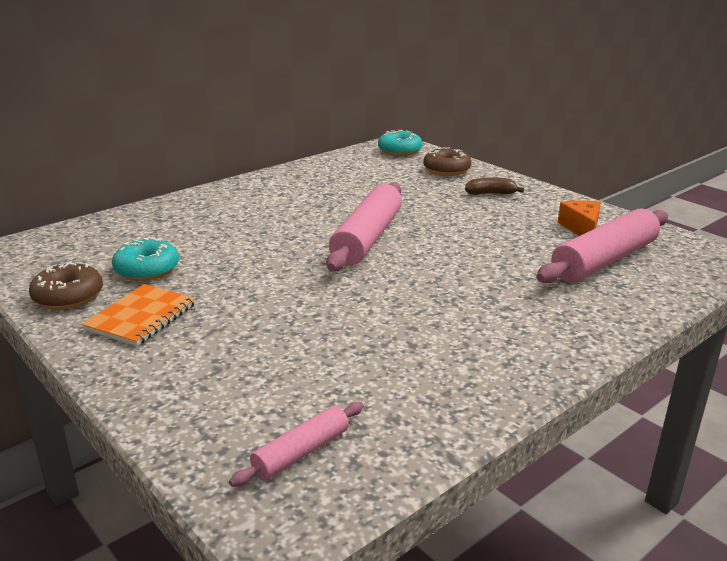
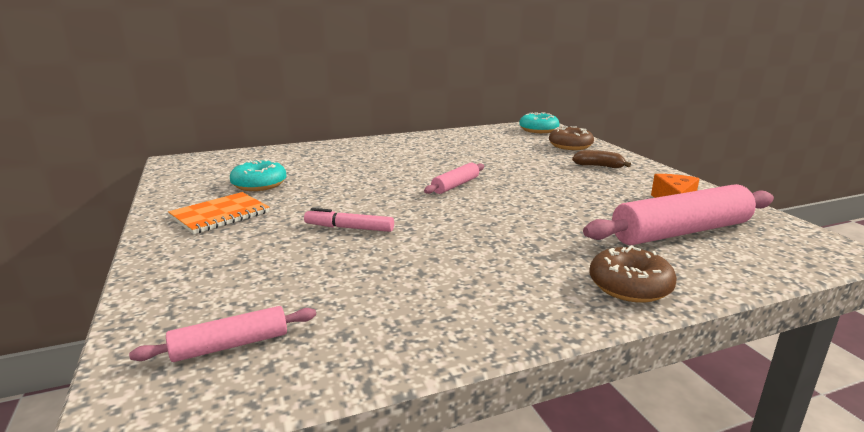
camera: 20 degrees right, 5 degrees down
(68, 297) = (185, 194): brown donut -> brown donut (629, 286)
(301, 308) = (349, 228): none -> pink marker
(367, 238) = (455, 185): pink rolling pin -> pink rolling pin, size x0.51

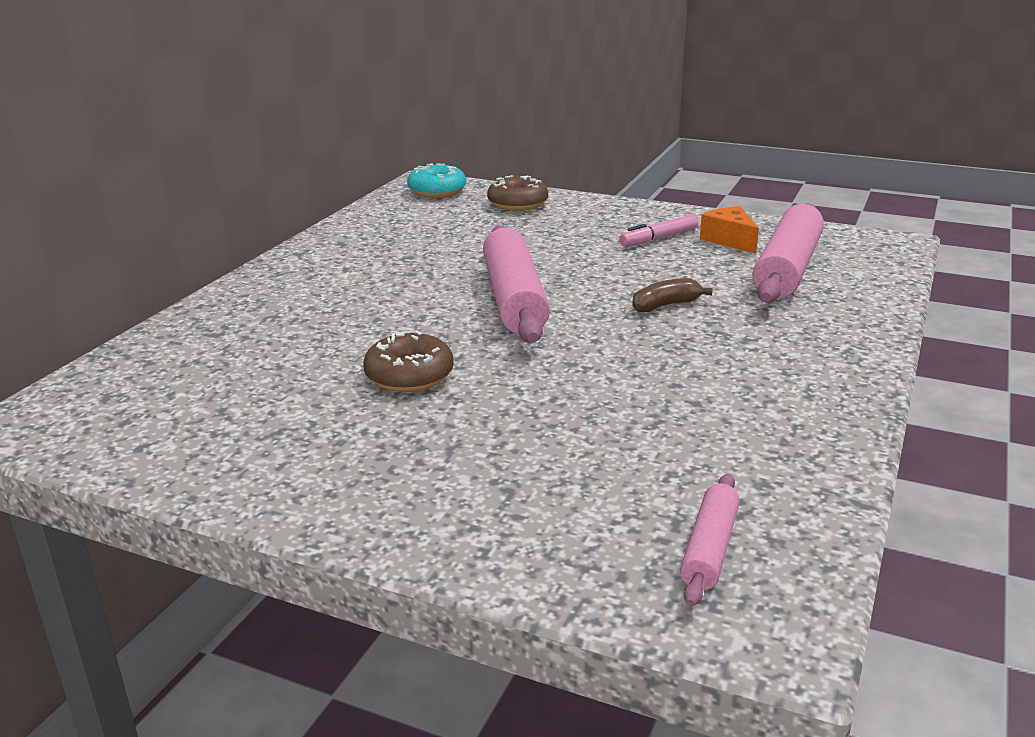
camera: 45 degrees left, 5 degrees up
(220, 215) = (337, 458): orange notebook -> none
(259, 184) = (274, 399): turquoise donut -> none
(349, 228) = (528, 396): pink marker -> pink marker (658, 238)
(455, 185) = (514, 299): pink rolling pin -> pink rolling pin, size x1.96
(598, 166) = (596, 221): brown banana -> brown banana (665, 305)
(629, 286) = (846, 334): brown donut -> brown donut (409, 376)

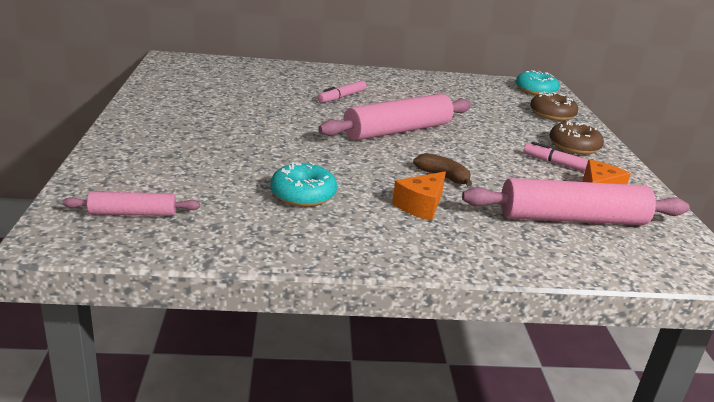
camera: 60 degrees right, 0 degrees up
(363, 309) = (342, 97): none -> pink marker
(409, 376) = (273, 118): brown donut -> brown donut (574, 146)
(688, 403) = (303, 195): none -> turquoise donut
(739, 336) = (421, 206): none -> orange cheese

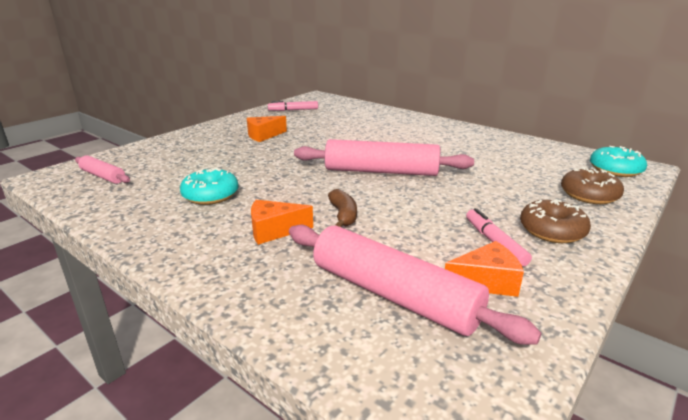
camera: 45 degrees right, 0 degrees up
(215, 119) = (263, 135): none -> orange cheese
(342, 97) = (387, 138): pink marker -> pink marker (293, 110)

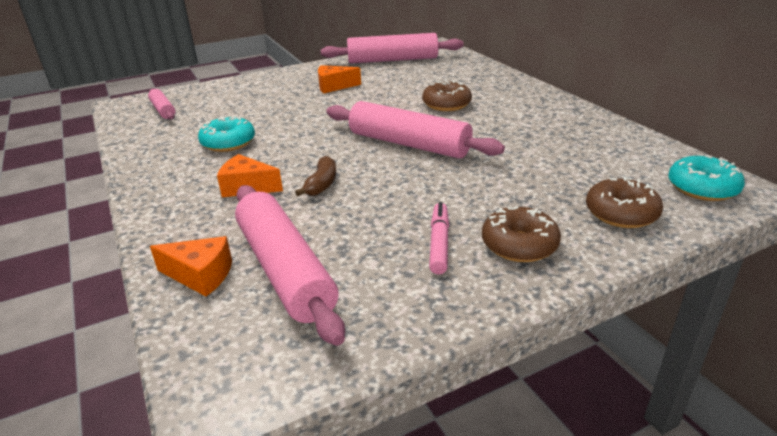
camera: 25 degrees right, 5 degrees up
(293, 110) = (392, 60): pink marker -> pink rolling pin
(377, 138) = (446, 104): none -> brown donut
(486, 282) = (383, 280): orange cheese -> orange cheese (200, 275)

